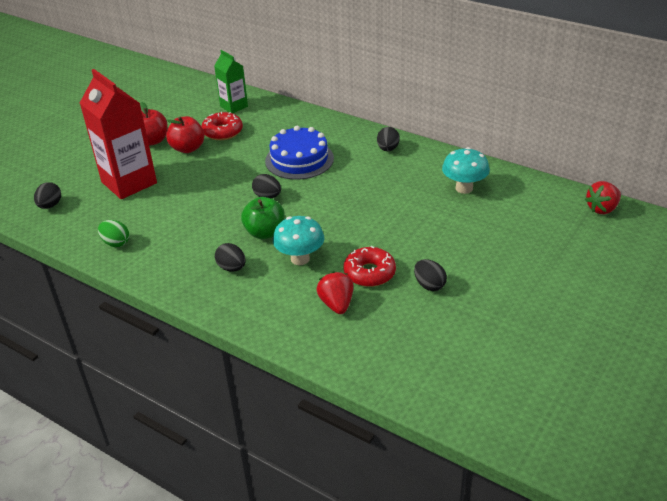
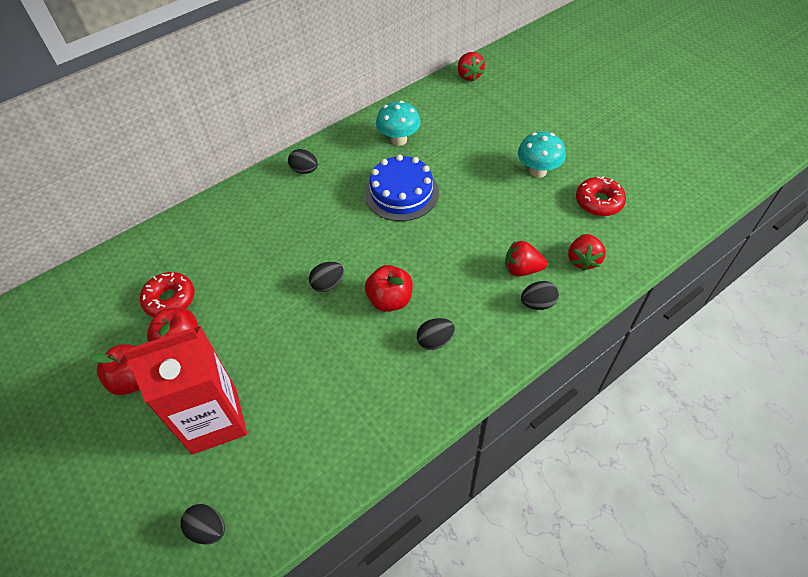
camera: 70 degrees left, 15 degrees up
(116, 243) = (336, 452): green egg -> none
(234, 106) = (121, 277): green carton -> none
(265, 233) = (390, 300): green apple -> red apple
(299, 159) = (277, 242): blue cake -> blue cake (401, 193)
(300, 259) = (445, 281): turquoise mushroom -> turquoise mushroom (538, 171)
(369, 273) = (488, 235): red donut -> red donut (599, 202)
(370, 346) = (583, 260): none -> red strawberry
(429, 285) = (520, 201): black egg -> black egg (537, 303)

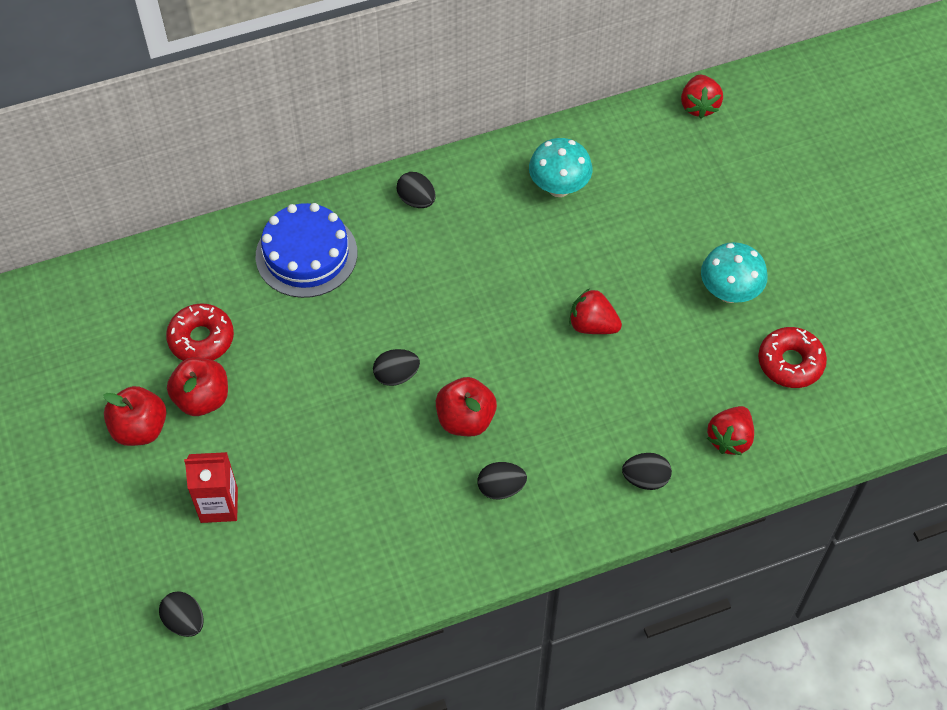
camera: 15 degrees right, 5 degrees up
(214, 420) = (219, 505): red carton -> red carton, size x0.56
(401, 193) = (533, 272): blue cake -> blue cake (306, 254)
(522, 269) = (645, 428): red strawberry -> red strawberry (592, 325)

